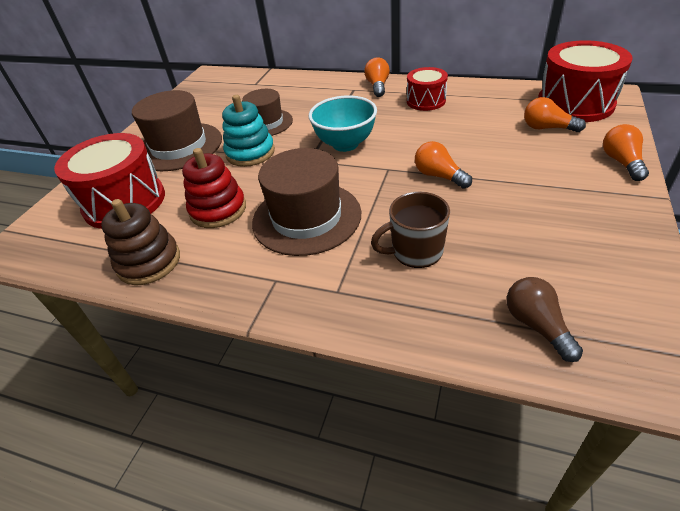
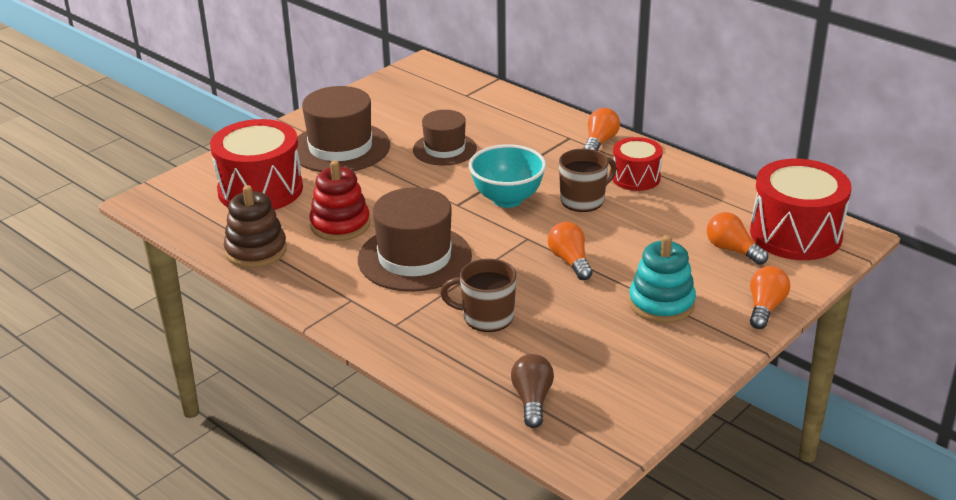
camera: 20 degrees right, 10 degrees down
(250, 153) = (406, 177): turquoise stacking toy -> turquoise stacking toy (661, 303)
(404, 127) = (583, 200): none -> brown mug

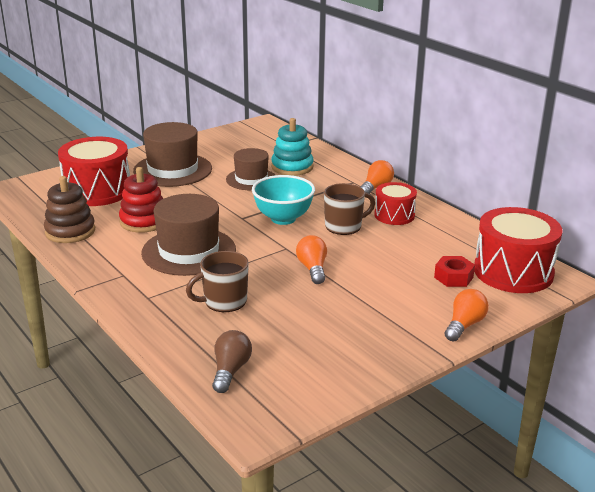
camera: 10 degrees right, 5 degrees down
(486, 317) = (224, 301): brown mug -> brown mug turned 45 degrees counterclockwise
(661, 303) = (375, 310): turquoise stacking toy -> turquoise stacking toy (292, 167)
(732, 250) = (453, 277): orange light bulb -> red nut

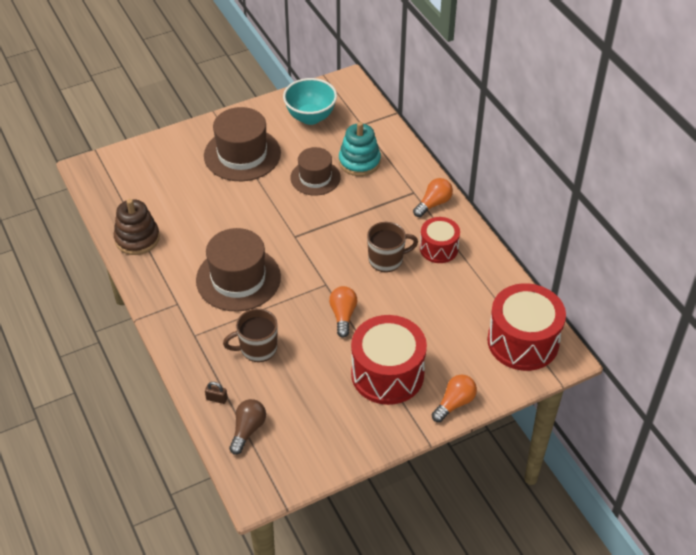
camera: 10 degrees right, 20 degrees up
(97, 191) = (167, 180): red drum -> red drum (387, 374)
(144, 221) = (204, 231): red stacking toy -> none
(185, 347) = (216, 399): none -> brown padlock
(283, 219) = (332, 242): turquoise bowl -> turquoise bowl (310, 117)
(453, 277) = (466, 342): red nut -> none

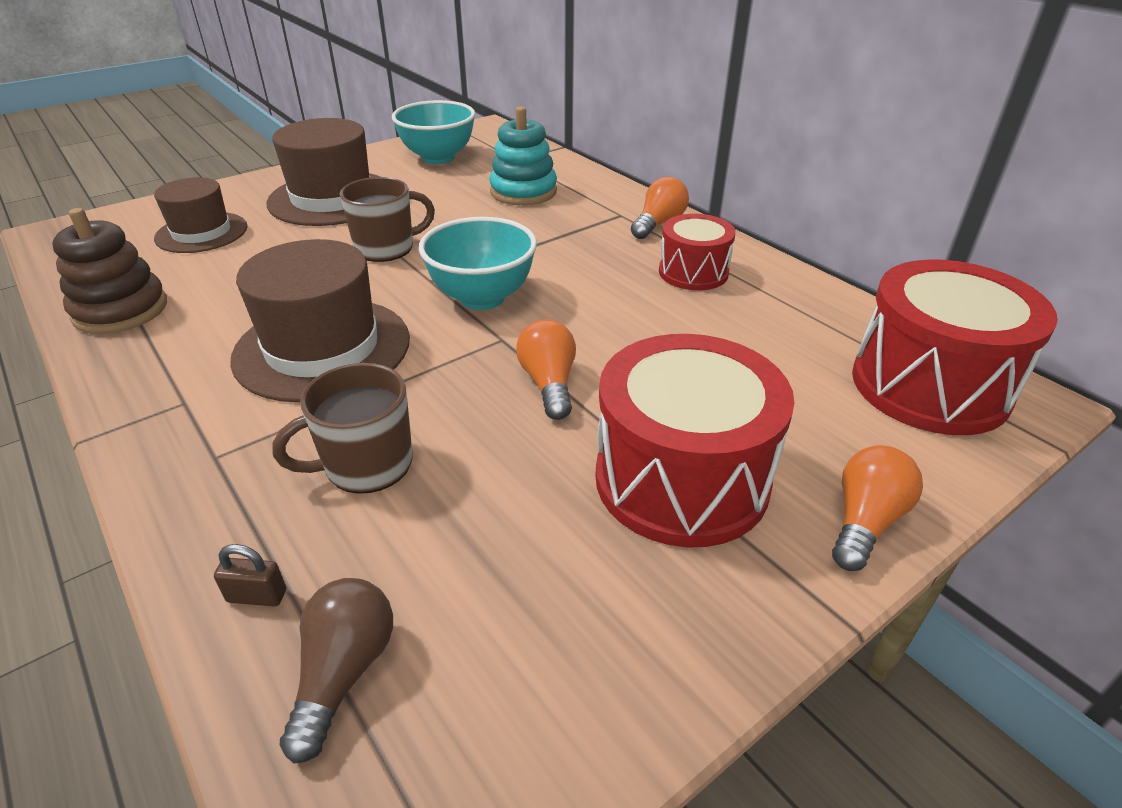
camera: 10 degrees left, 10 degrees down
(315, 177) = (456, 212): brown hat -> brown hat (201, 232)
(320, 253) = (482, 298): none -> turquoise bowl
(387, 259) = (607, 294): brown mug -> brown mug (386, 248)

